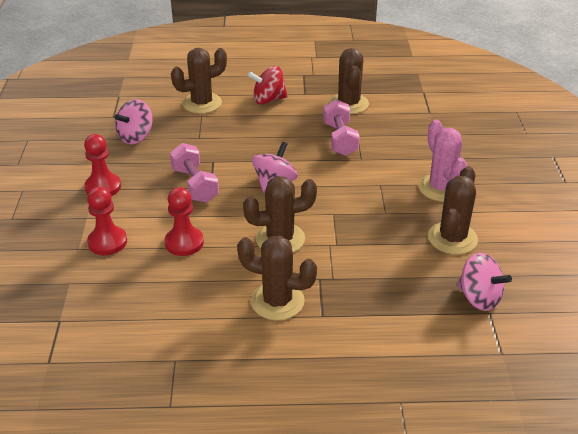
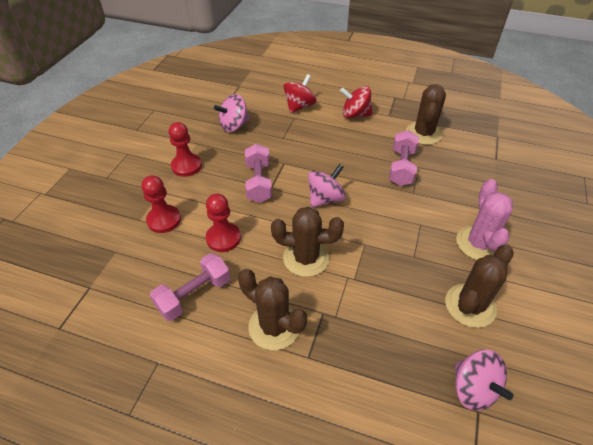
camera: 20 degrees right, 10 degrees up
(180, 297) = (194, 295): none -> pink dumbbell
(202, 103) = (299, 106): brown cactus -> red spinning top

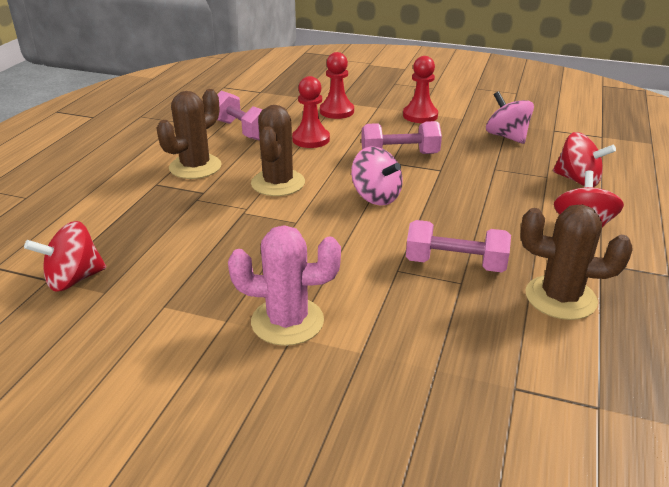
camera: 90 degrees right, 15 degrees down
(470, 305) = (181, 294): brown cactus -> none
(473, 388) = (74, 279): pink spinning top -> red spinning top

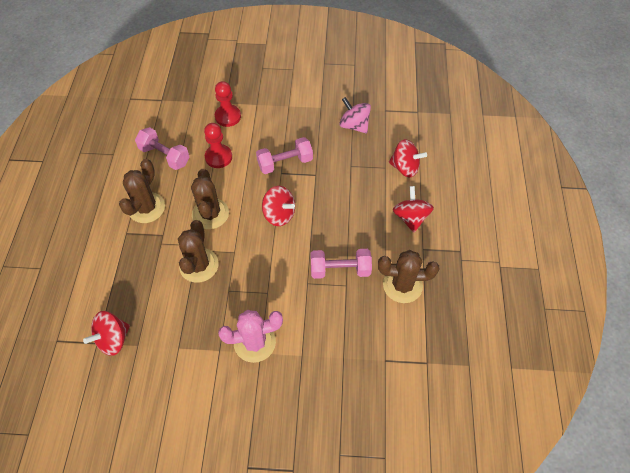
camera: 15 degrees left, 25 degrees up
(239, 226) = (199, 265): none -> brown cactus
(376, 197) = (279, 214): pink spinning top -> red spinning top
(420, 115) = (290, 110): red pawn -> none

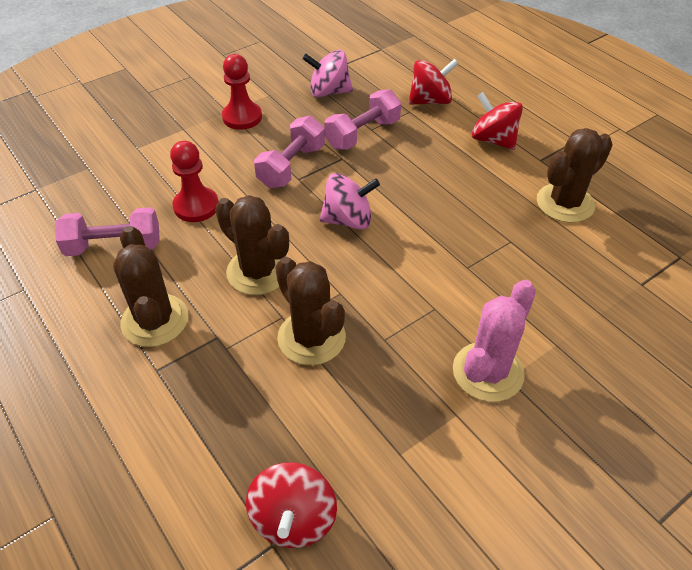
camera: 40 degrees left, 10 degrees down
(228, 116) = (159, 159): red pawn -> red pawn (242, 117)
(279, 214) = (348, 220): red spinning top -> pink spinning top
(340, 269) = (485, 230): pink dumbbell -> pink dumbbell (362, 134)

